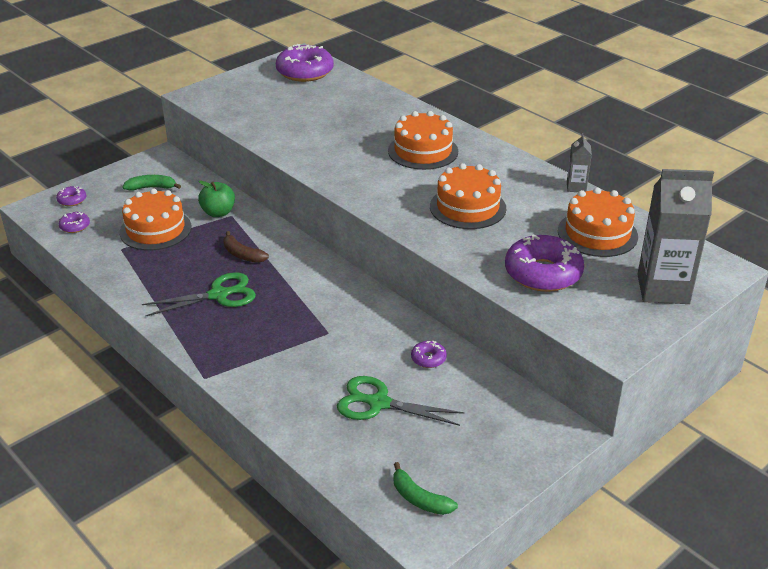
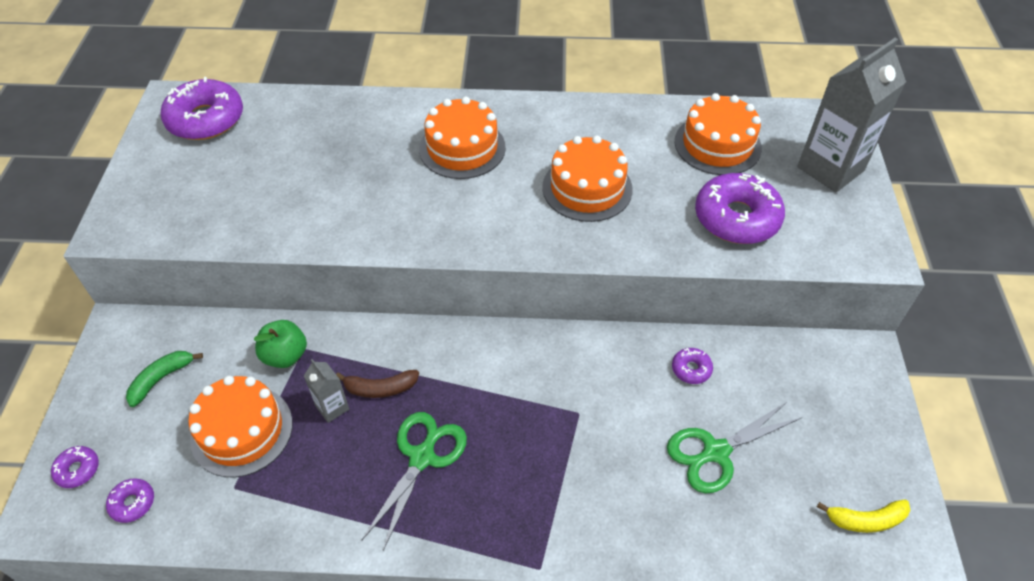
camera: 45 degrees left, 15 degrees up
(419, 499) = (865, 520): green banana -> yellow banana
(576, 187) = (639, 105): grey carton -> grey carton (332, 407)

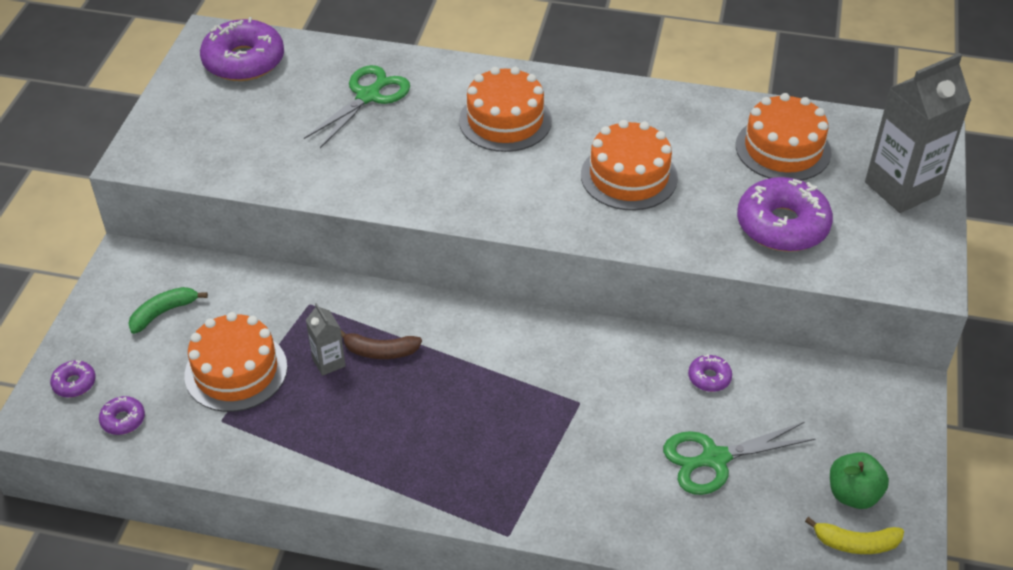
camera: 10 degrees right, 5 degrees down
(285, 355) = (289, 308): green apple -> green apple (853, 494)
(422, 457) = (410, 420): green scissors -> green scissors (368, 96)

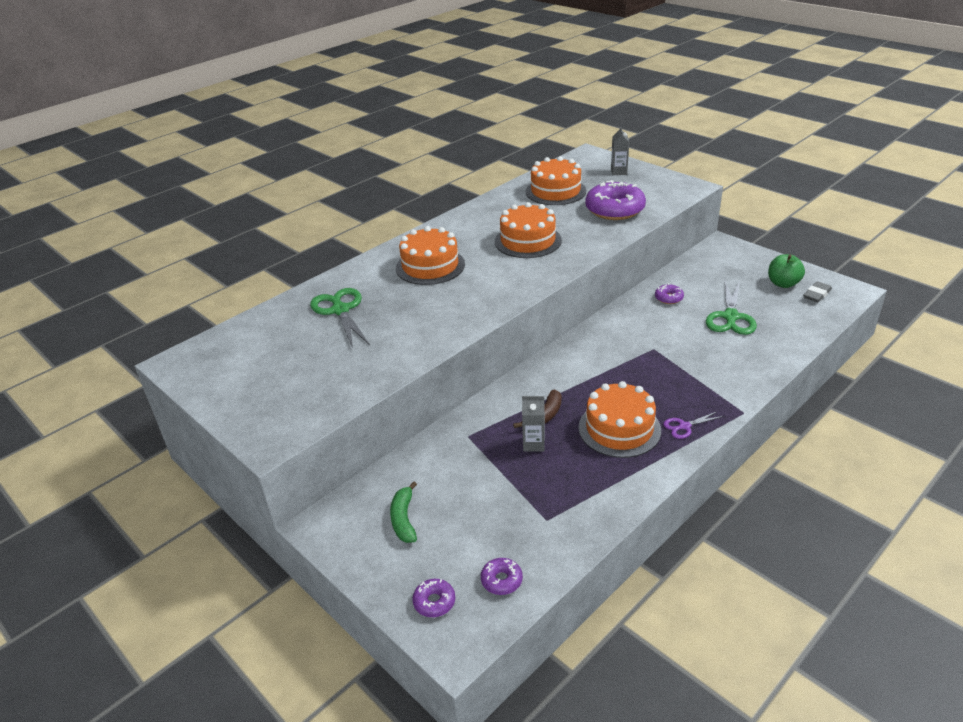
camera: 55 degrees left, 10 degrees down
(236, 371) = (502, 495): orange cake -> orange cake (619, 429)
(244, 61) = (228, 354): purple donut -> none
(442, 485) = (684, 426): none -> purple scissors
(855, 543) = (817, 294): yellow banana -> grey eraser
(901, 188) = (619, 172): grey carton -> grey carton, size x0.47

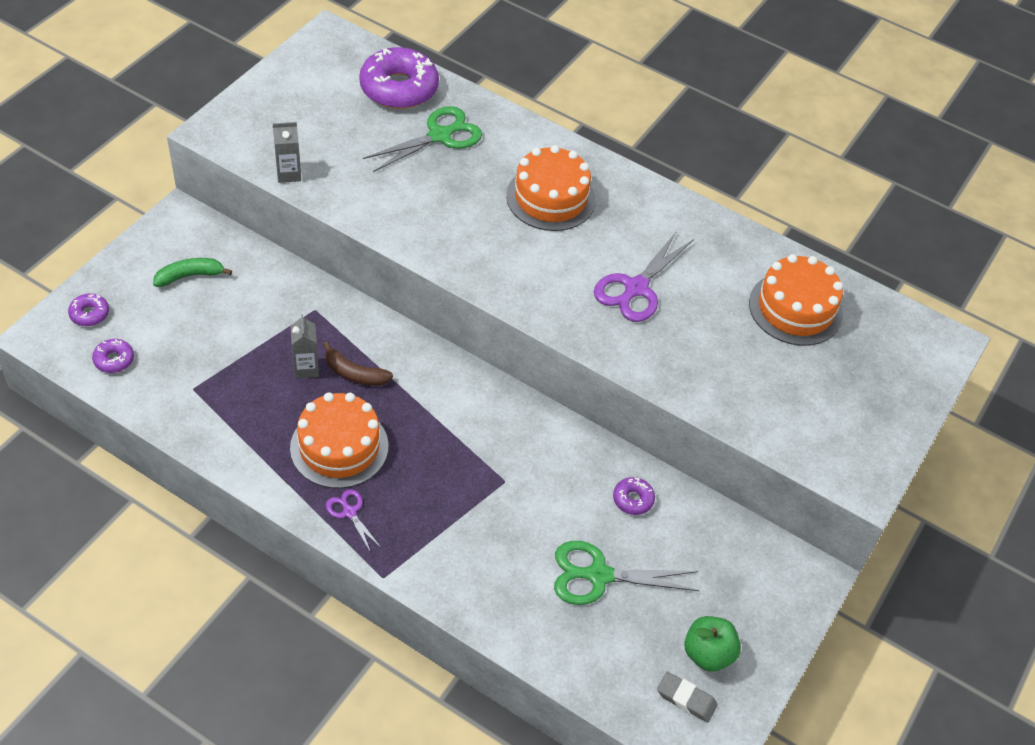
camera: 70 degrees right, 15 degrees up
(528, 241) = (636, 288): orange cake -> purple scissors
(614, 210) = (754, 382): purple donut -> purple donut (399, 88)
(619, 172) = (889, 385): grey carton -> grey carton (288, 174)

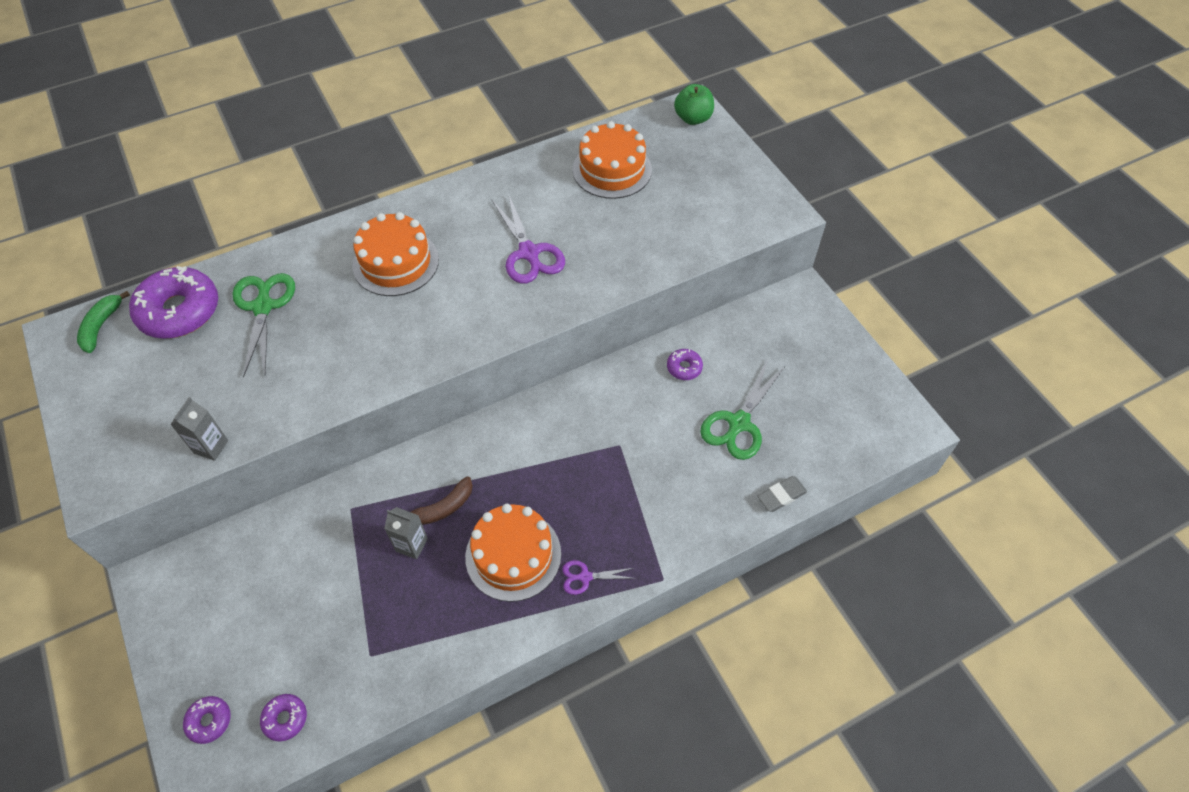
camera: 55 degrees left, 5 degrees up
(190, 276) = (231, 602): green banana -> green banana (101, 326)
(686, 699) = (866, 420): grey eraser -> grey eraser (781, 496)
(708, 654) = (836, 388): green apple -> green apple (693, 118)

